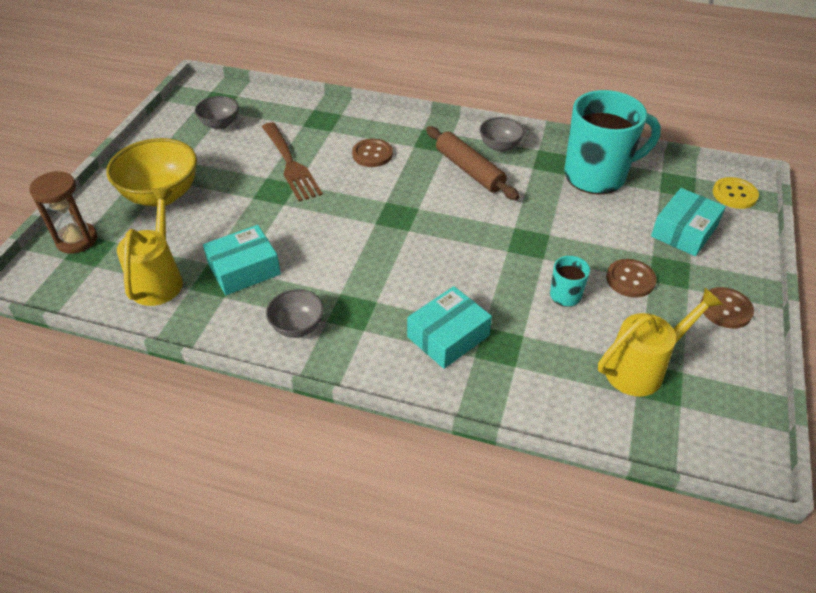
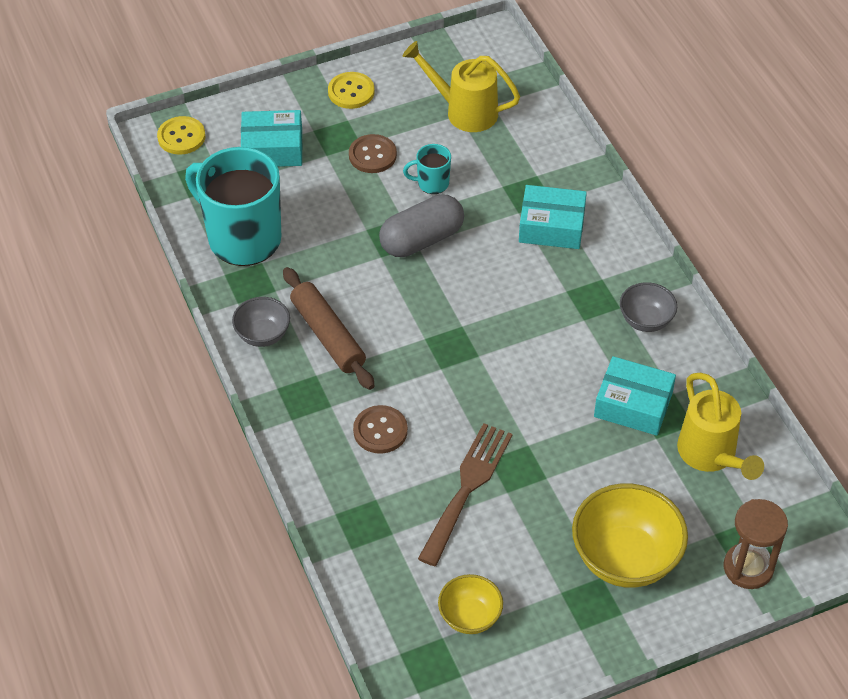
camera: 130 degrees left, 5 degrees up
(159, 279) = (711, 455): yellow watering can -> yellow watering can turned 75 degrees counterclockwise
(220, 124) = (470, 617): grey bowl -> yellow bowl
(470, 170) = (327, 335): brown rolling pin -> brown rolling pin turned 45 degrees counterclockwise
(510, 256) = (421, 239): none -> grey capsule
(726, 309) = (351, 92): brown button -> yellow button

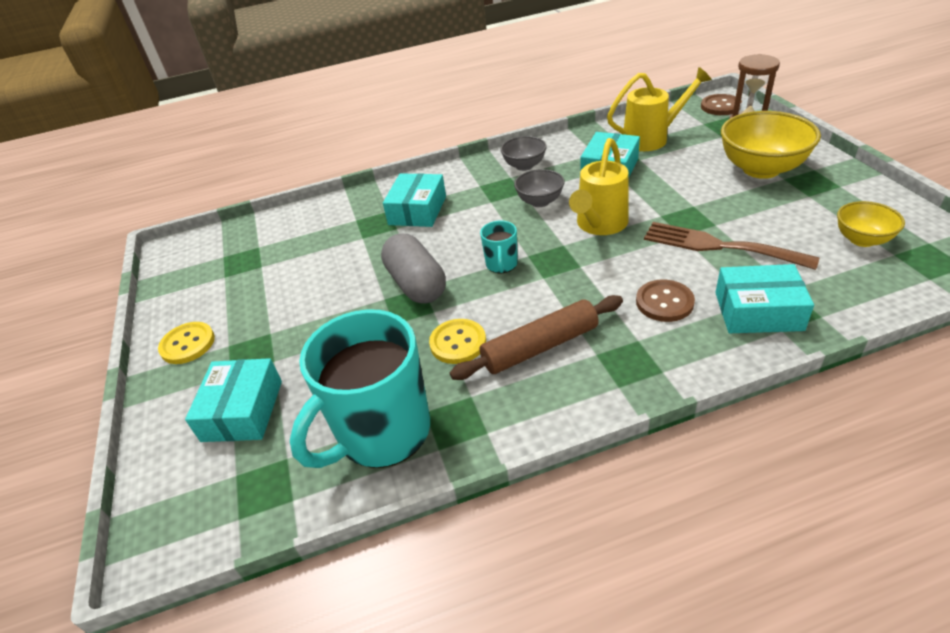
camera: 80 degrees left, 10 degrees down
(181, 137) = (175, 517): yellow button -> yellow button (458, 343)
(263, 335) = (539, 404): grey bowl -> grey bowl (540, 201)
(362, 501) = (758, 311): none -> turquoise box
(372, 155) = (289, 323): brown button -> brown button (720, 106)
(432, 183) = (344, 280): turquoise mug -> turquoise mug (501, 265)
(464, 111) = (259, 263): yellow watering can -> yellow watering can (599, 225)

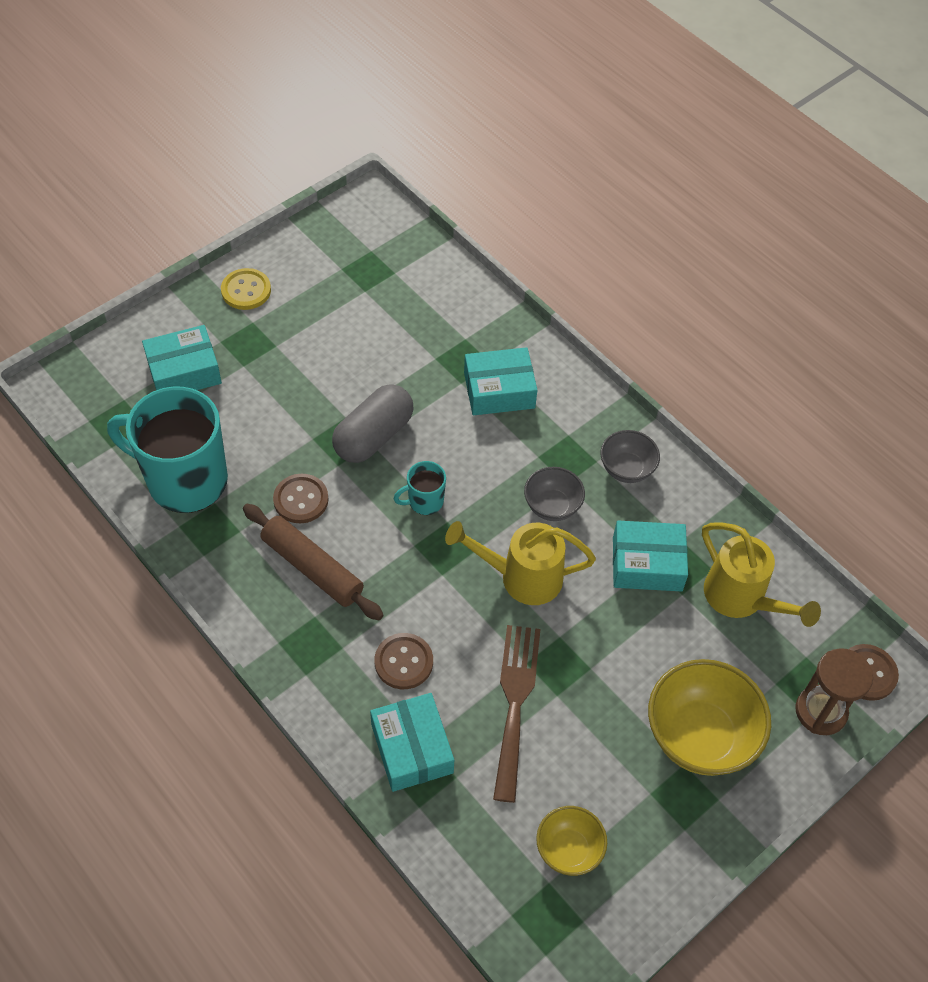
camera: 60 degrees right, 15 degrees up
(458, 343) = (301, 500): yellow button -> brown button

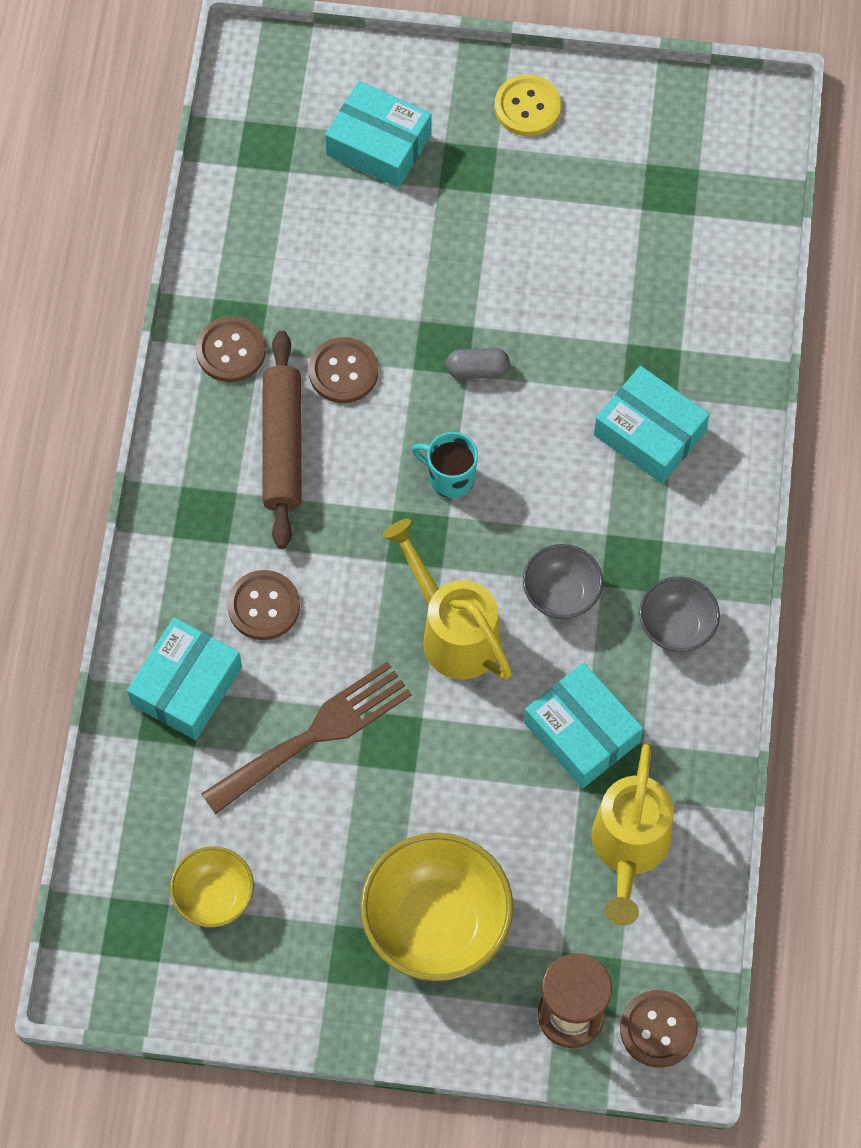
camera: 50 degrees right, 10 degrees up
(185, 480) = (265, 258): turquoise mug -> none
(222, 545) = (231, 351): none -> brown button
(373, 436) = (477, 370): grey capsule -> grey capsule, size x0.50

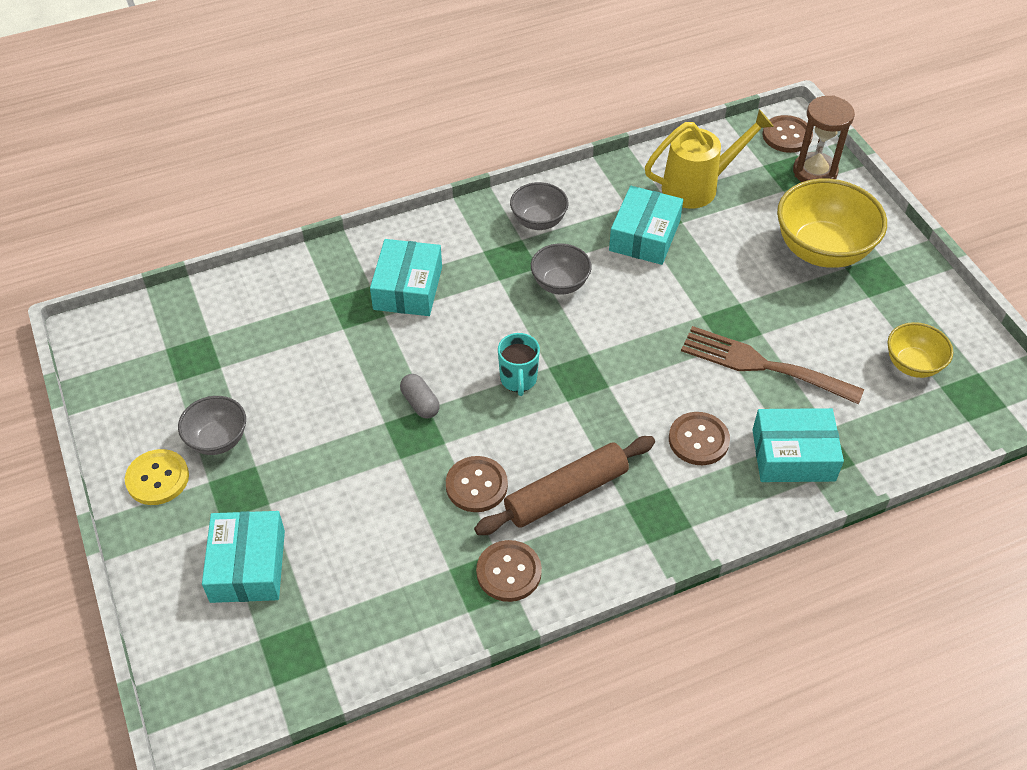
camera: 120 degrees left, 15 degrees down
(453, 632) = (631, 326): yellow watering can -> none
(544, 172) = (218, 440): none -> grey bowl

